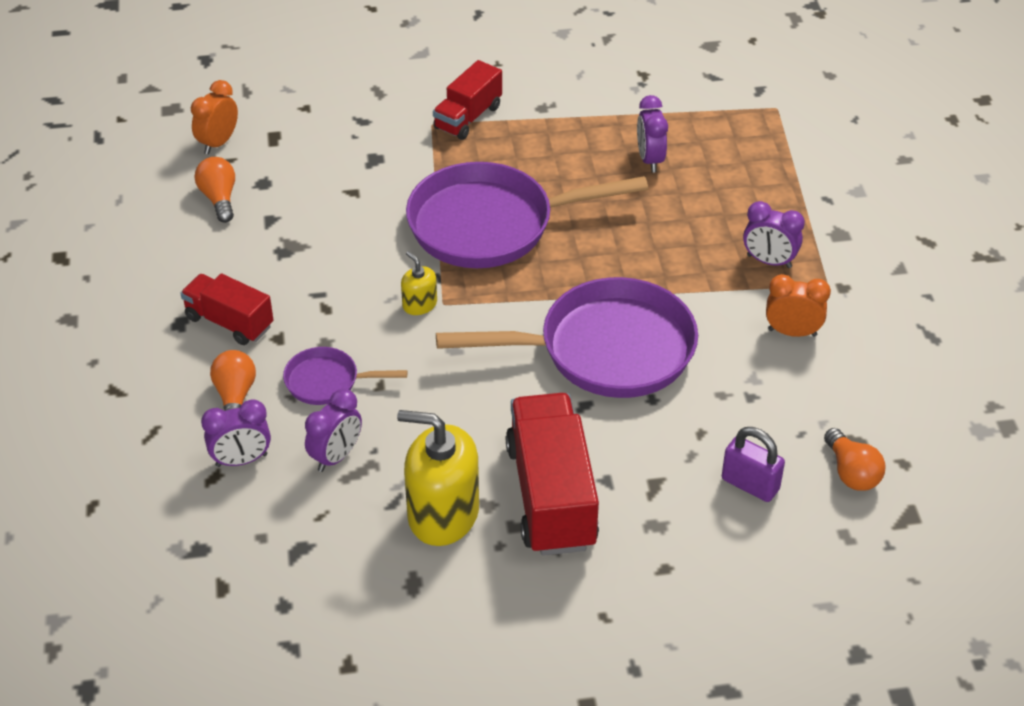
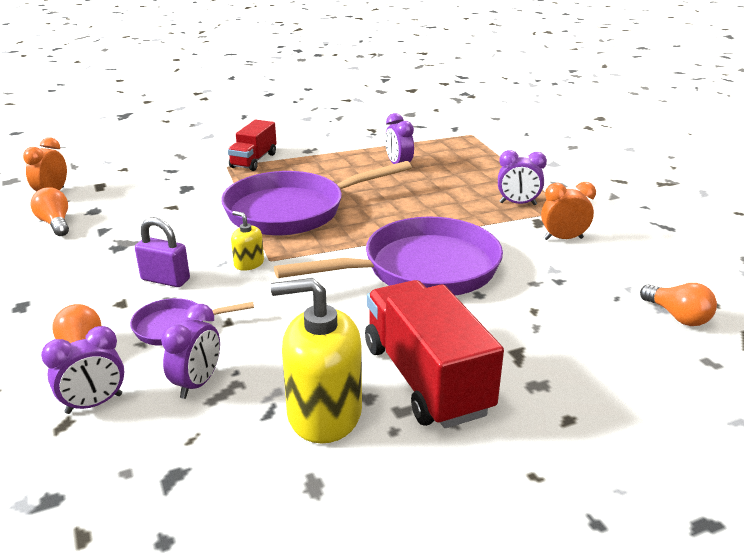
camera: 15 degrees left, 15 degrees down
(229, 322) = (71, 299): red truck -> none
(750, 484) = (600, 339): purple padlock -> purple padlock (165, 280)

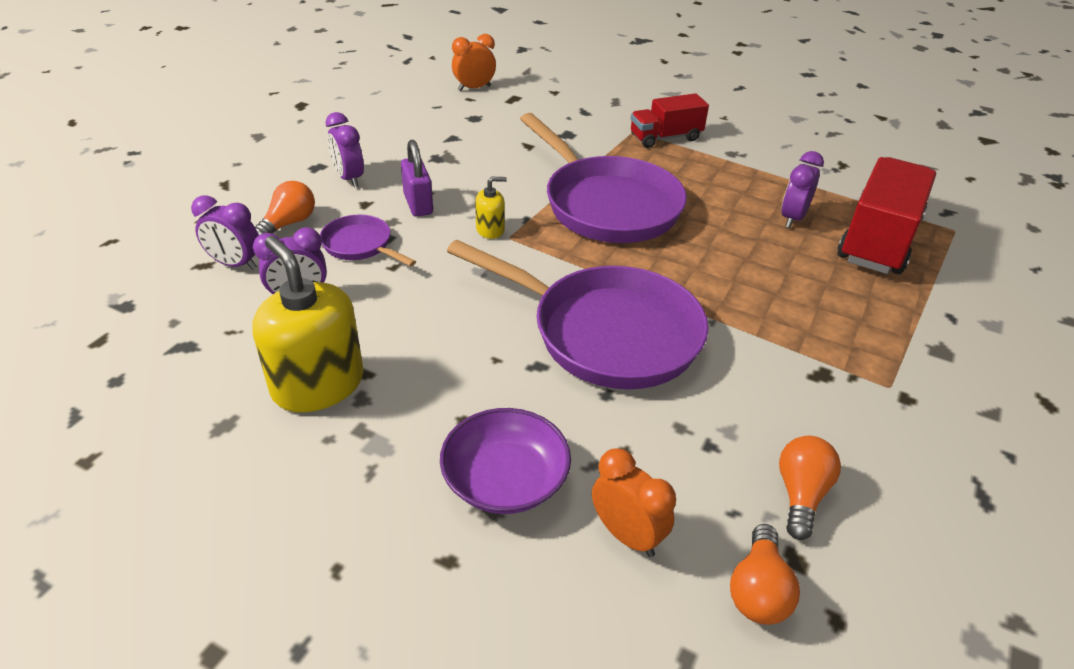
camera: 50 degrees right, 10 degrees up
(55, 223) = (435, 115): orange light bulb -> orange light bulb (801, 495)
(249, 263) = (490, 230): yellow soap dispenser -> yellow soap dispenser turned 75 degrees clockwise
(292, 211) = (607, 205): purple pan -> purple pan turned 150 degrees counterclockwise
(426, 379) = (422, 424): red truck -> red truck (878, 240)
(516, 365) = (505, 480): none -> purple bowl
(518, 204) = (841, 339): purple clock -> purple clock (349, 178)
(563, 238) = (811, 410): orange clock -> orange clock (627, 535)

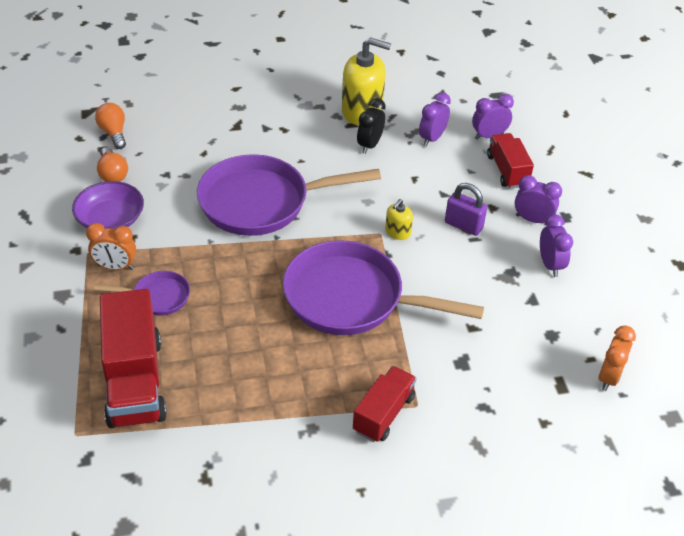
camera: 140 degrees right, 5 degrees up
(289, 224) = (507, 171): orange light bulb -> red truck
(360, 245) = (450, 180): purple pan -> purple pan (157, 297)
(383, 330) = (369, 145): none -> black clock
(505, 480) = (242, 119): purple bowl -> purple bowl (110, 219)
(627, 535) = (177, 125): orange clock -> orange clock (115, 267)
(792, 218) = (211, 367): purple clock -> purple clock (550, 265)

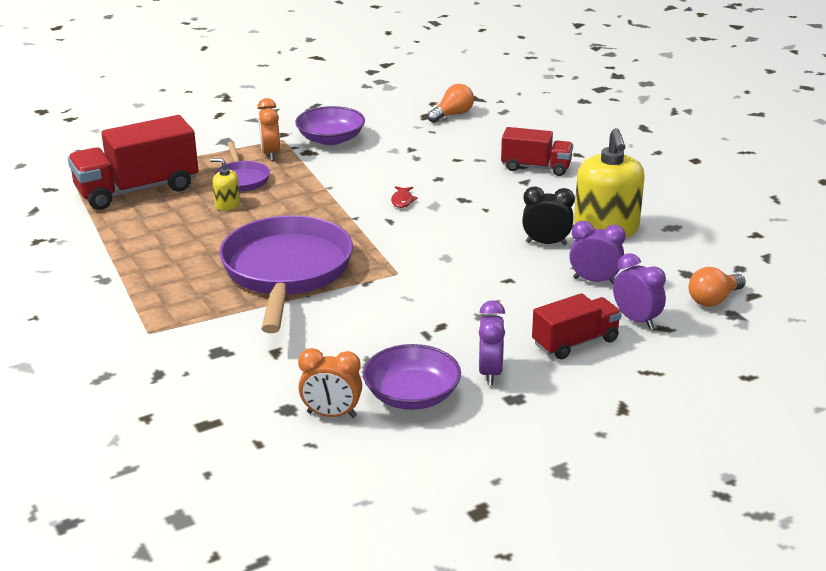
camera: 75 degrees right, 15 degrees down
(112, 174) = (393, 127): orange light bulb -> orange light bulb (713, 299)
(261, 202) = (402, 201): purple pan -> red fish
(383, 414) = (132, 315): red truck -> red truck (536, 167)
(397, 232) = (406, 283): yellow soap dispenser -> yellow soap dispenser (227, 204)
(463, 225) = (446, 324): purple padlock -> none
(550, 265) = (412, 395): purple clock -> purple bowl
(609, 377) = (232, 460): orange clock -> orange clock (331, 414)

